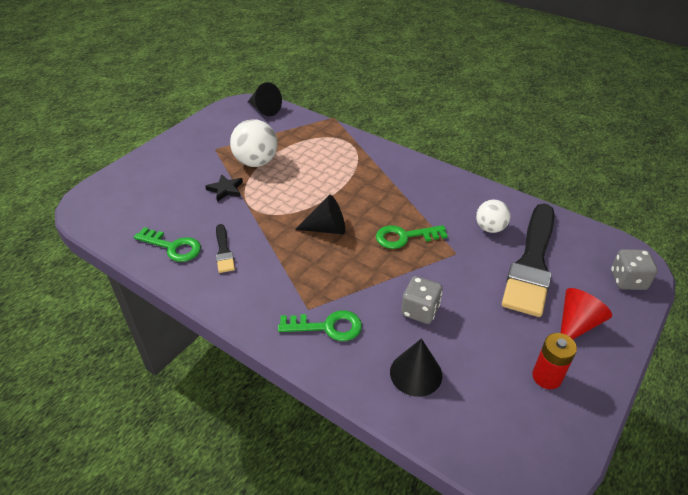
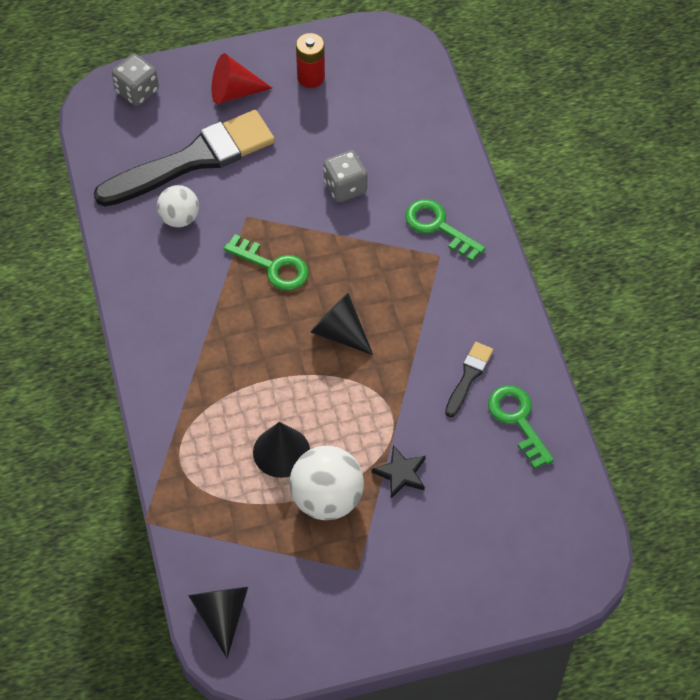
camera: 140 degrees left, 15 degrees up
(416, 373) = (405, 144): black cone -> black cone (281, 452)

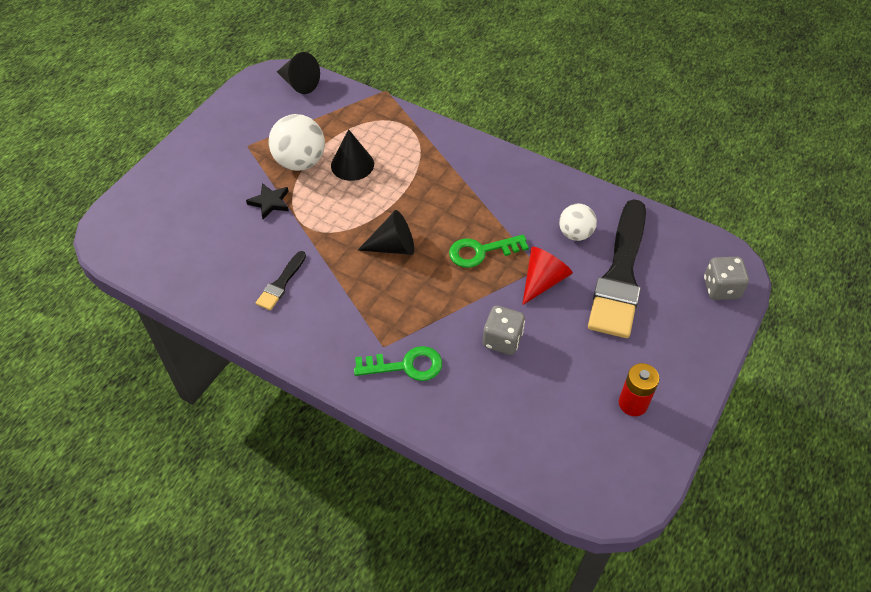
camera: 135 degrees right, 5 degrees down
(234, 92) = (665, 343): red cone -> red cone (543, 281)
(468, 377) = (281, 283): black brush -> black brush turned 45 degrees clockwise
(518, 420) = (222, 282): green key -> none

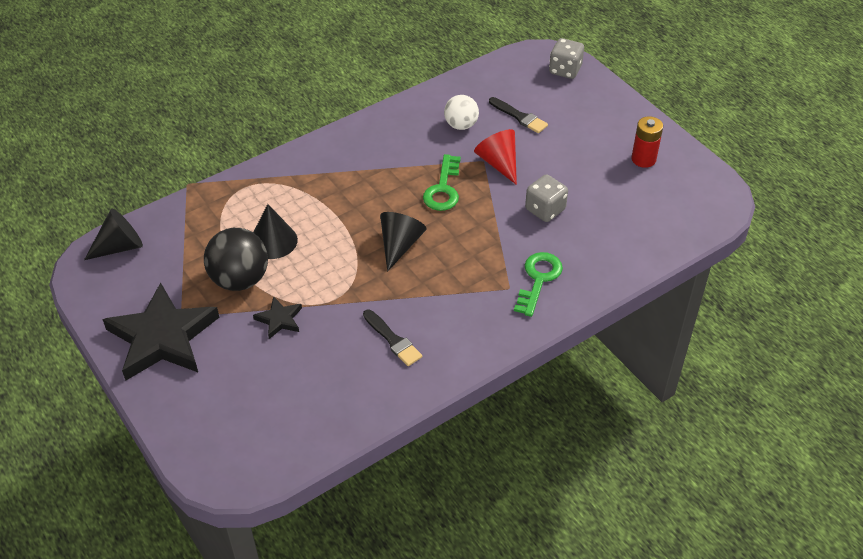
camera: 65 degrees left, 5 degrees down
(221, 144) = (162, 338): none -> black star
(300, 162) = (240, 279): white ball -> black ball
(620, 274) = (519, 117): black brush -> black brush, size x0.44

